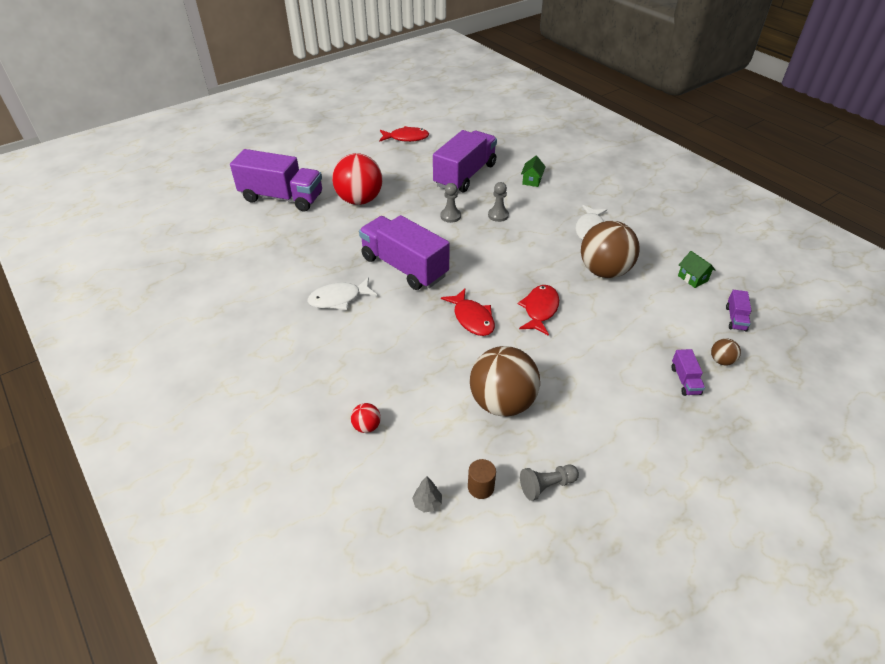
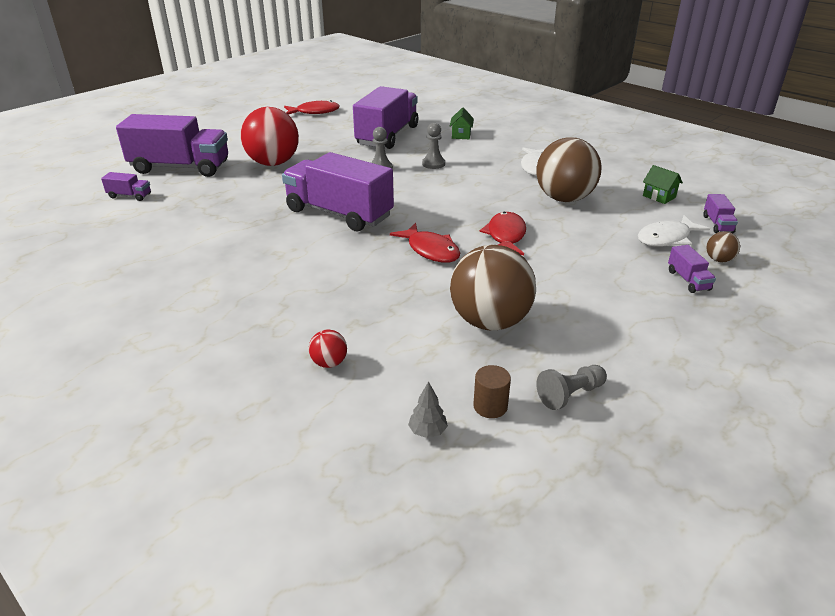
camera: 10 degrees left, 10 degrees down
(237, 227) = (129, 196): none -> purple truck
(339, 299) = (267, 247): white fish -> white fish (667, 238)

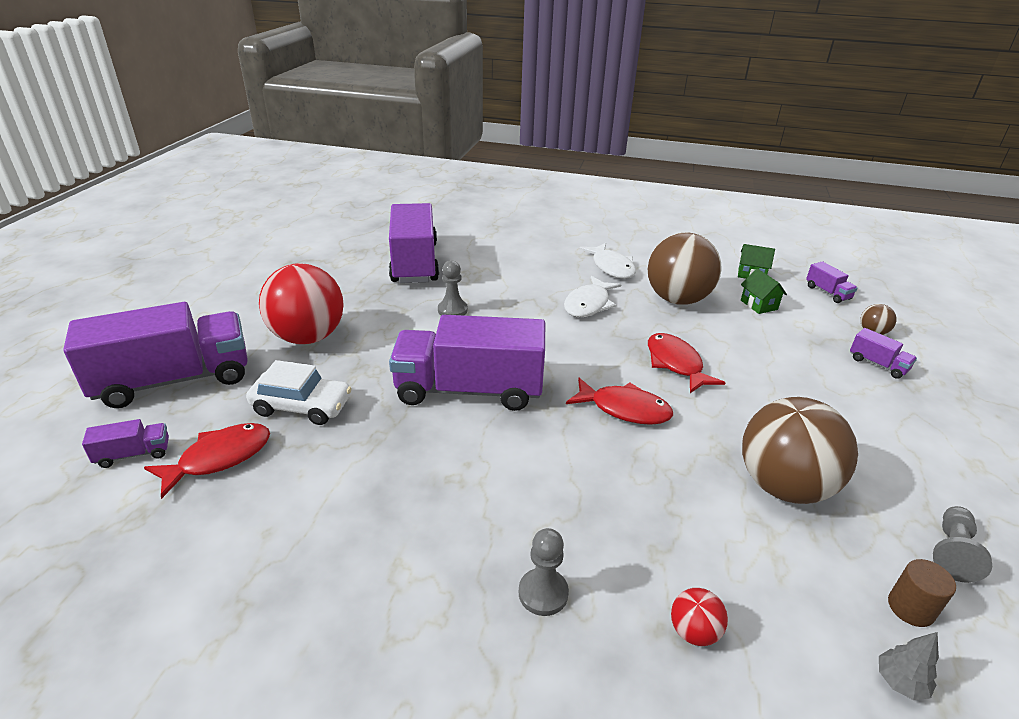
camera: 30 degrees left, 0 degrees up
(233, 196) = (302, 406): none -> white car
(314, 112) = (289, 248): red fish -> red fish (219, 458)
(433, 164) = (505, 289): grey pawn -> grey pawn (543, 593)
(461, 135) = (495, 244): green house -> green house (759, 305)
(667, 238) = (809, 321): white fish -> white fish (589, 304)

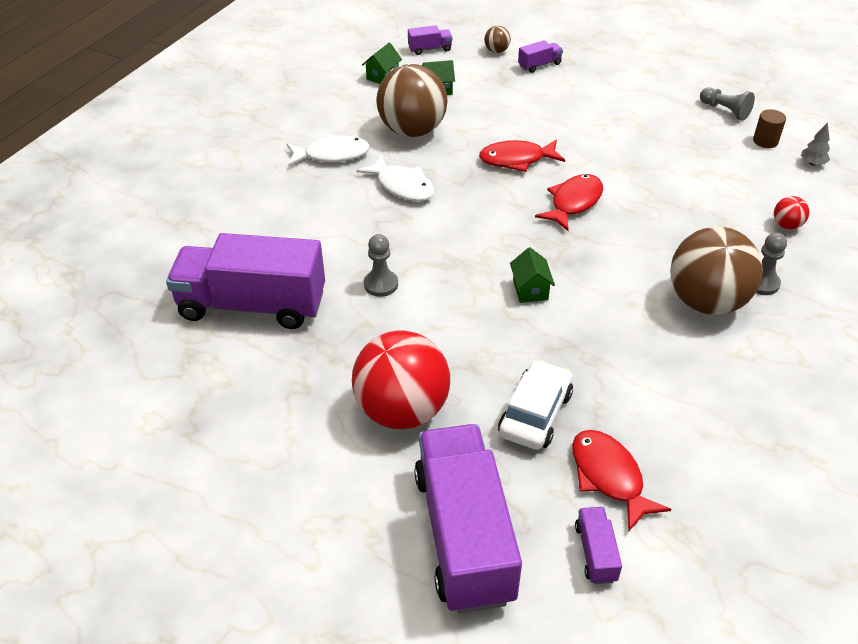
camera: 75 degrees left, 10 degrees up
(469, 390) = (530, 290): purple truck -> green house
(783, 486) = (667, 152): brown ball -> brown ball (706, 302)

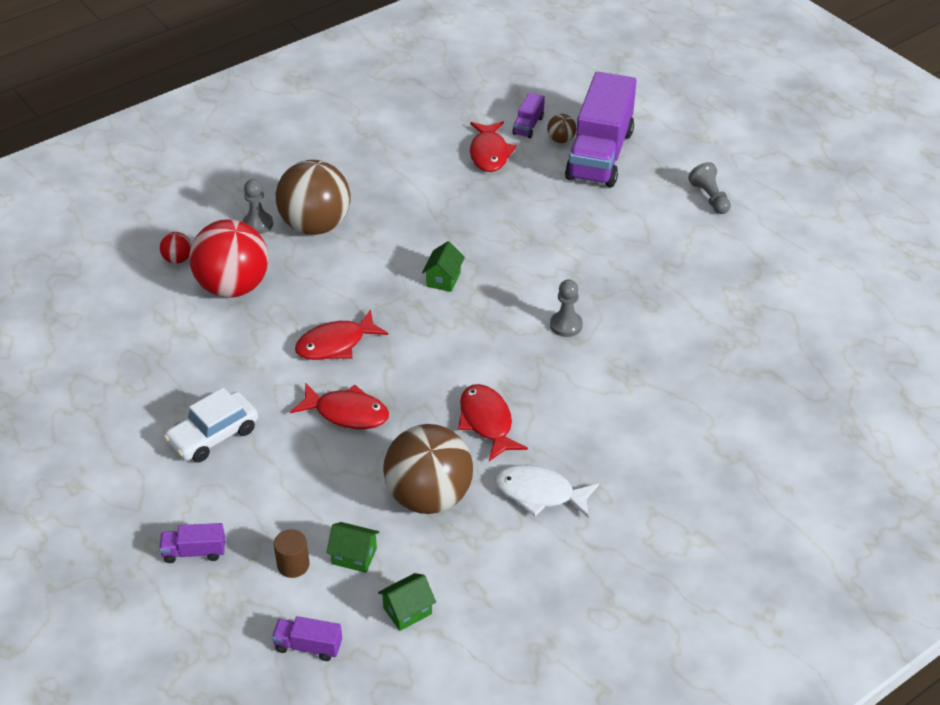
camera: 155 degrees left, 0 degrees up
(252, 305) = (686, 344): purple truck -> none
(402, 186) = (487, 422): white fish -> red fish
(402, 410) = (601, 228): red ball -> red ball (233, 286)
(496, 51) = (224, 603): brown ball -> brown ball (561, 140)
(535, 414) = (509, 198): white car -> white car (213, 435)
(725, 110) = (70, 396): grey pawn -> grey pawn (710, 198)
(765, 141) = (82, 344): brown cylinder -> brown cylinder (293, 565)
(812, 163) = (74, 306): grey tree -> none

